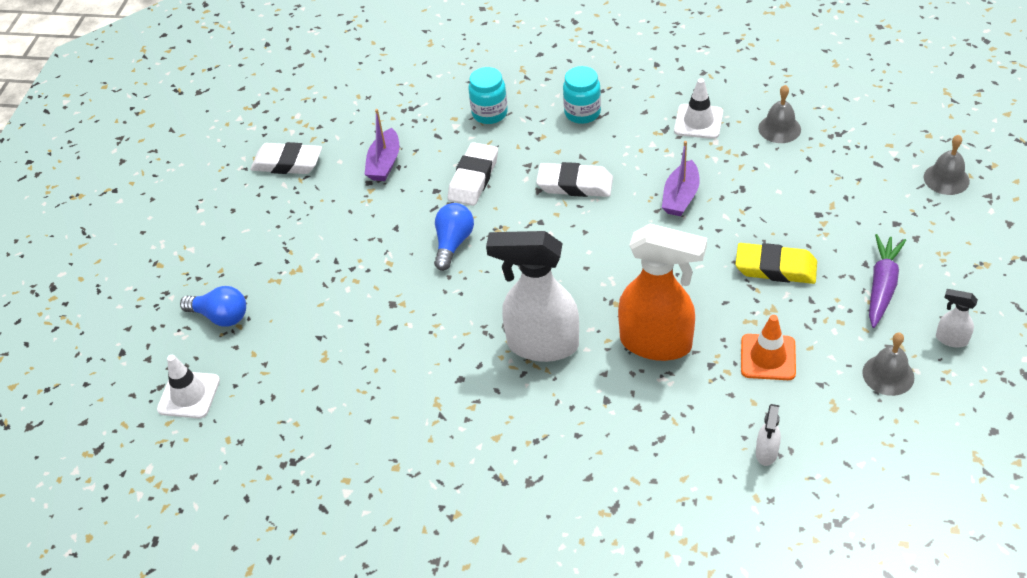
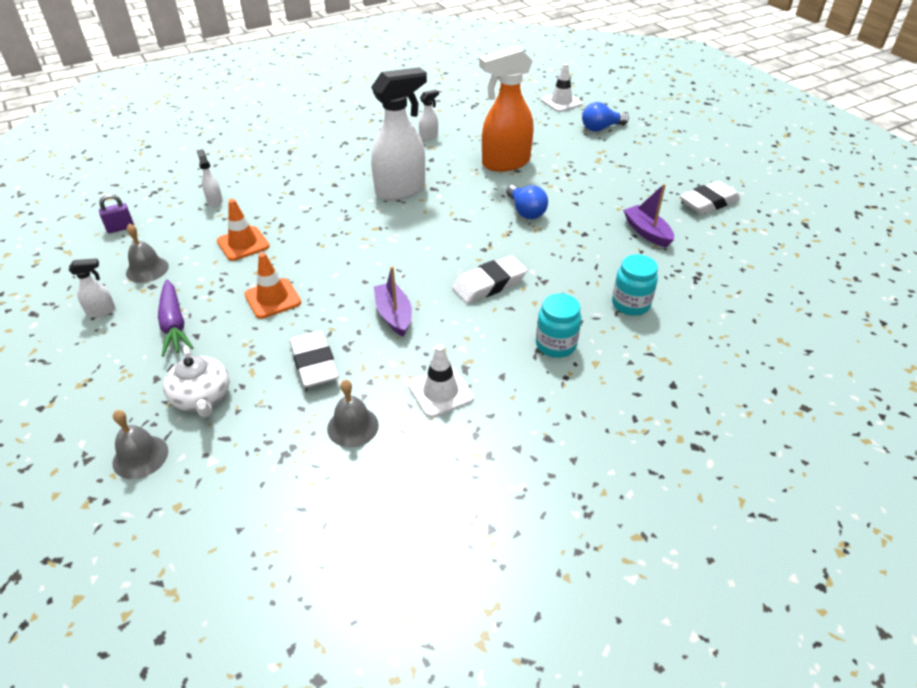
camera: 135 degrees right, 5 degrees down
(418, 426) = (429, 136): none -> white spray bottle
(473, 178) = (570, 253): white eraser -> white eraser (314, 364)
(657, 343) = (327, 220): orange spray bottle -> orange spray bottle (505, 163)
(775, 268) = (272, 298): yellow eraser -> orange traffic cone
(882, 202) = (202, 397): none -> white teapot
(902, 466) = (120, 228): none -> purple padlock

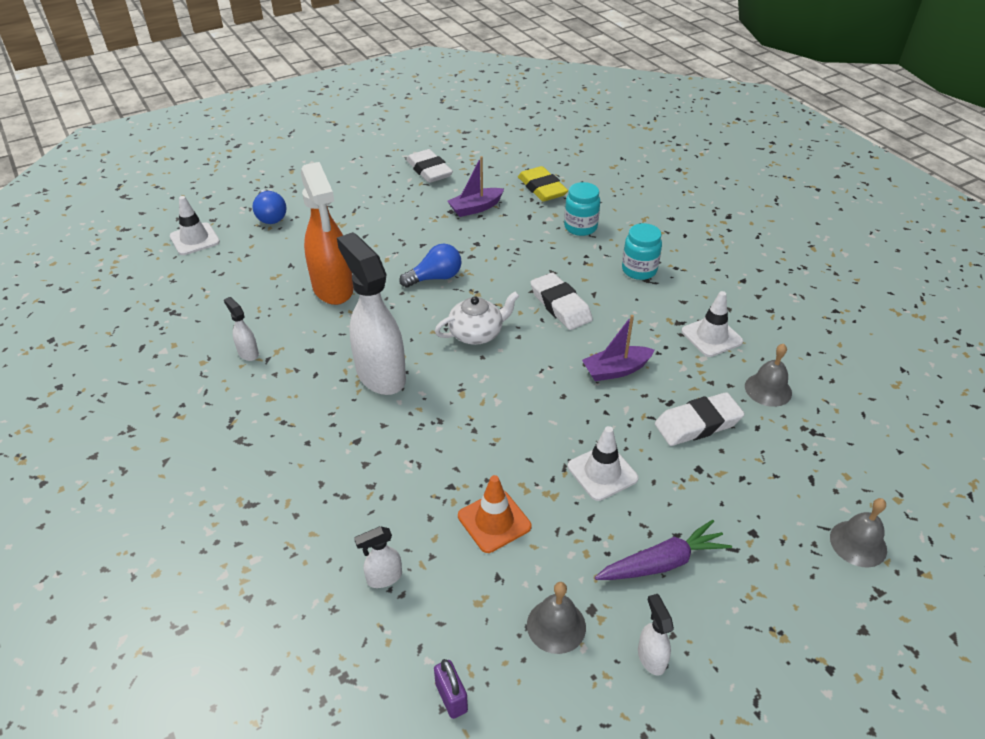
camera: 90 degrees left, 0 degrees up
(202, 397) = (767, 508): white teapot -> white teapot (477, 333)
(272, 298) = (602, 472): orange traffic cone -> white traffic cone
(703, 278) = (542, 188): none -> yellow eraser

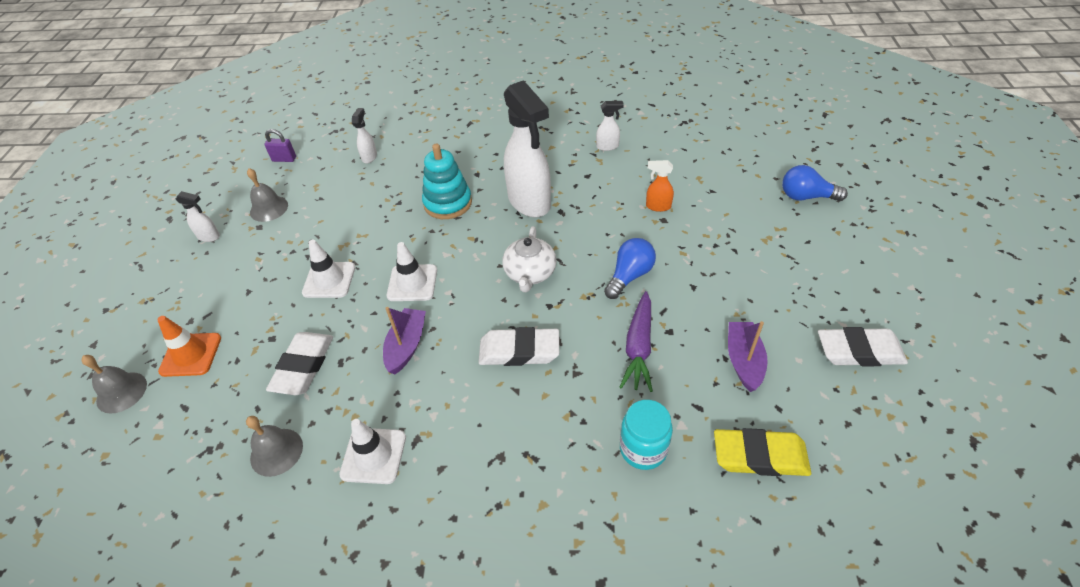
camera: 125 degrees right, 5 degrees up
(194, 239) = (787, 146): white traffic cone -> white traffic cone (412, 283)
(333, 289) = (657, 206): orange spray bottle -> orange spray bottle, size x0.43
(380, 374) = (529, 202): white spray bottle -> white spray bottle turned 60 degrees clockwise
(423, 439) = (448, 203): none -> turquoise stacking toy
(435, 278) = (629, 276): blue light bulb -> blue light bulb turned 150 degrees counterclockwise
(494, 521) = (354, 211): orange traffic cone -> orange traffic cone (191, 355)
(639, 270) = (521, 459): turquoise jar -> none
(663, 562) = (242, 273): purple carrot -> purple carrot (638, 347)

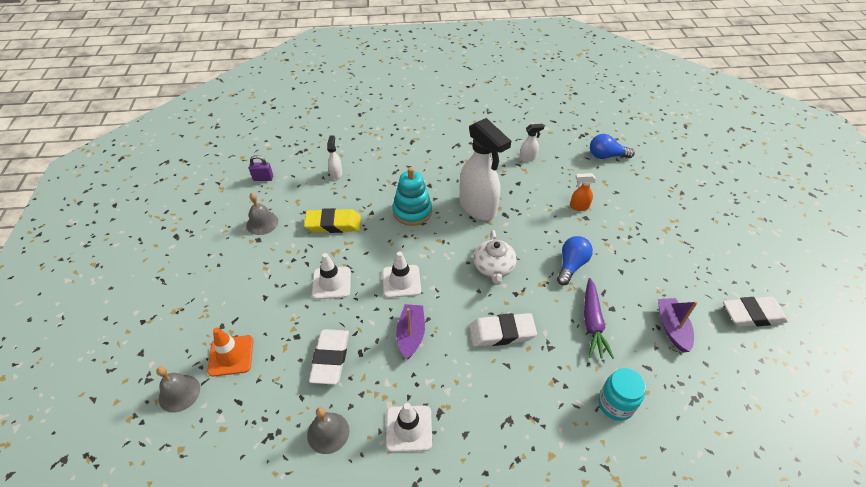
camera: 10 degrees left, 0 degrees up
(209, 236) = (217, 250): white spray bottle -> none
(759, 456) = (701, 402): yellow eraser -> yellow eraser (333, 224)
(806, 197) = (687, 194): blue light bulb -> blue light bulb (606, 156)

